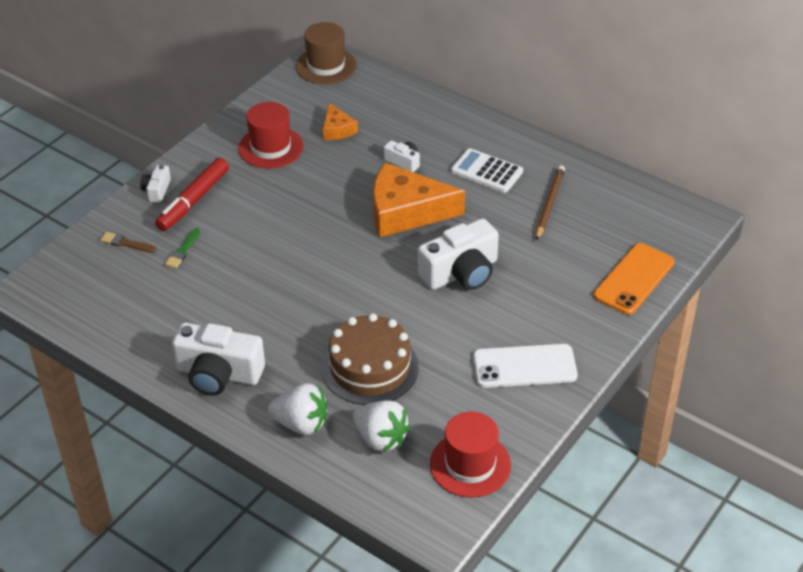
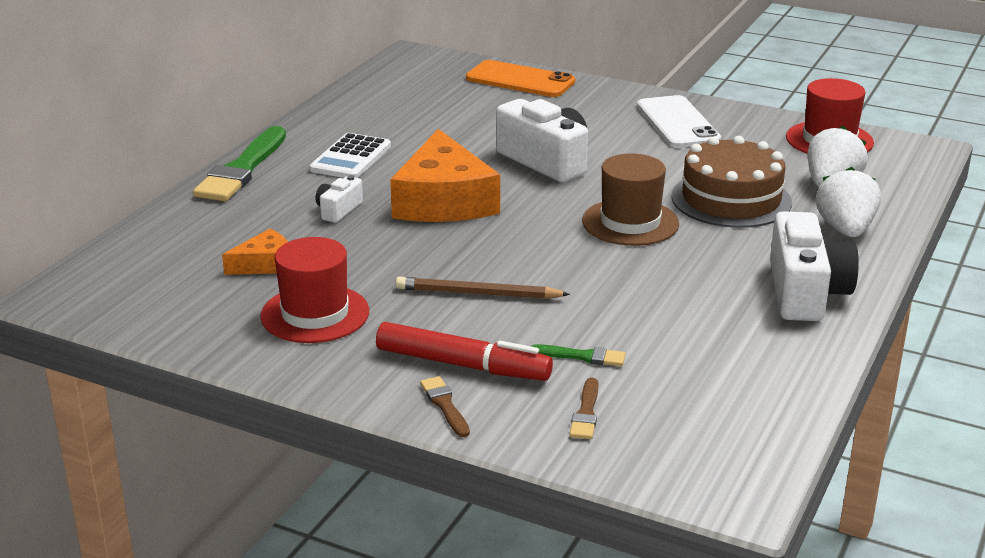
camera: 100 degrees left, 15 degrees down
(157, 190) = (445, 405): white camera -> brown brush
(326, 66) = (89, 291): brown hat -> brown hat (630, 222)
(477, 121) = (242, 169): none -> green brush
(549, 204) = (407, 122): brown pencil -> brown pencil (478, 293)

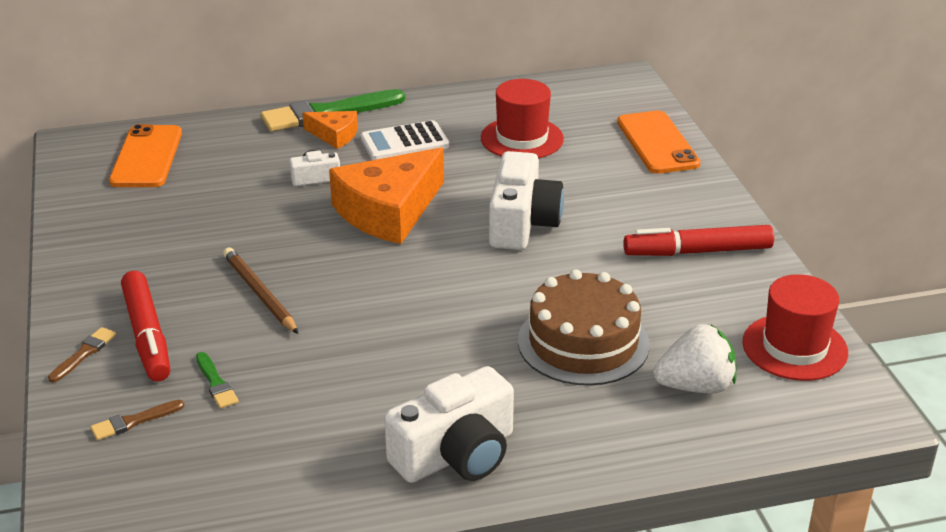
camera: 50 degrees right, 5 degrees up
(156, 270) = (146, 157): none -> orange phone
(265, 264) = (201, 190): orange cheese -> orange cheese (334, 135)
(315, 314) = (154, 242): red hat -> red hat (522, 138)
(630, 222) = (467, 310): brown hat -> none
(678, 123) = (697, 251): white phone -> red marker
(845, 230) = (611, 431): white strawberry -> none

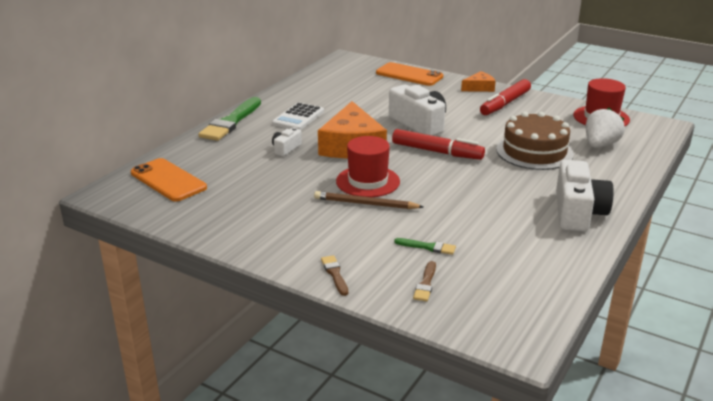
camera: 45 degrees left, 5 degrees down
(147, 335) = (350, 249): red marker -> red marker (437, 152)
(334, 135) = (256, 129): orange cheese -> orange cheese (479, 88)
(522, 138) = (349, 95): red hat -> red hat (368, 181)

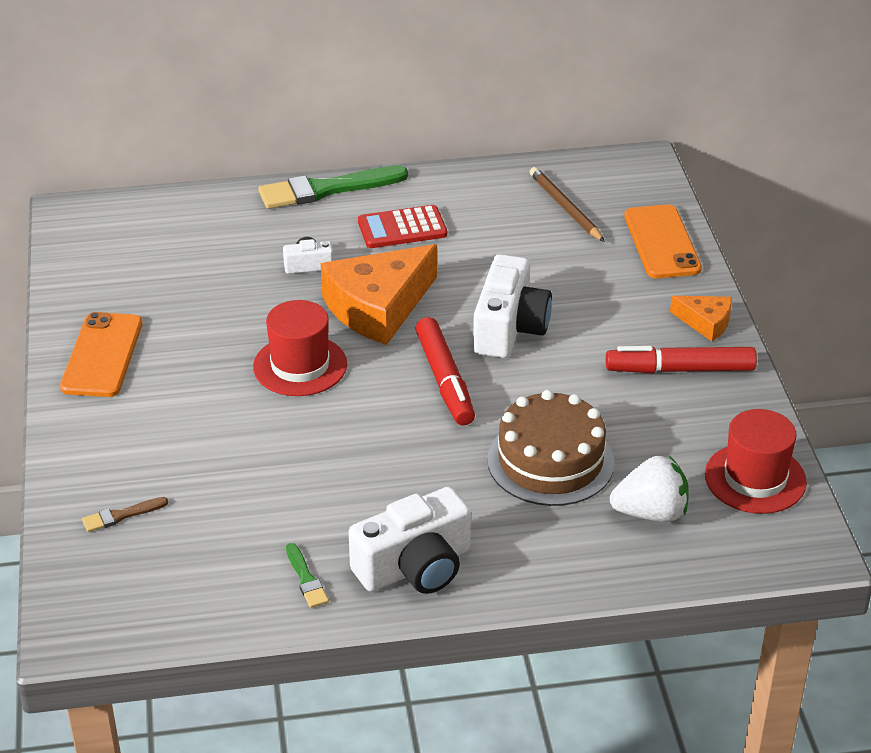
camera: 50 degrees right, 10 degrees up
(168, 180) = (141, 232): orange phone -> orange phone (102, 355)
(298, 117) = (402, 228): white calculator -> red calculator
(335, 274) = (77, 444): brown brush -> none
(366, 204) = (245, 391): brown pencil -> brown pencil (565, 207)
(428, 247) = (198, 482): green brush -> green brush (306, 579)

